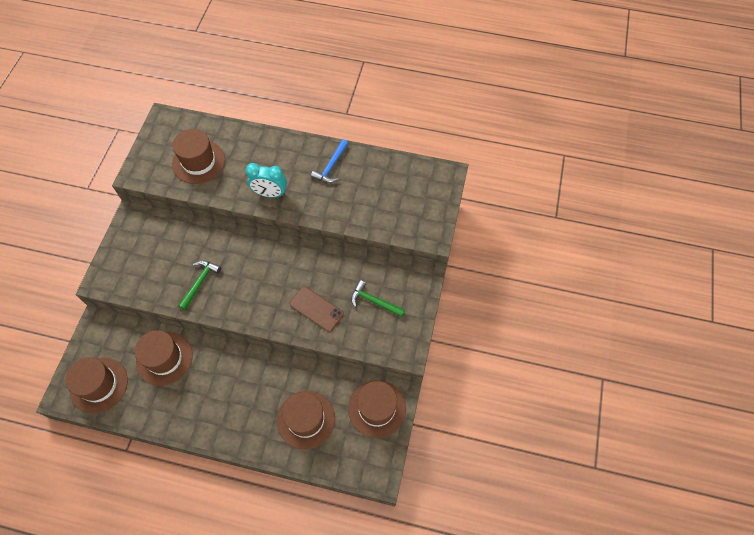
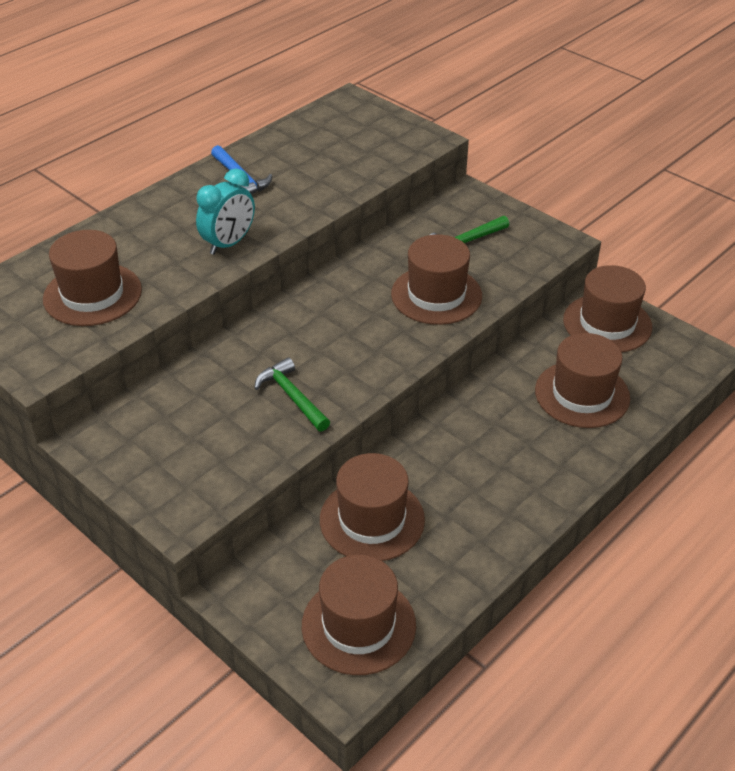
camera: 60 degrees left, 20 degrees down
(316, 309) = (436, 295): brown phone -> brown hat

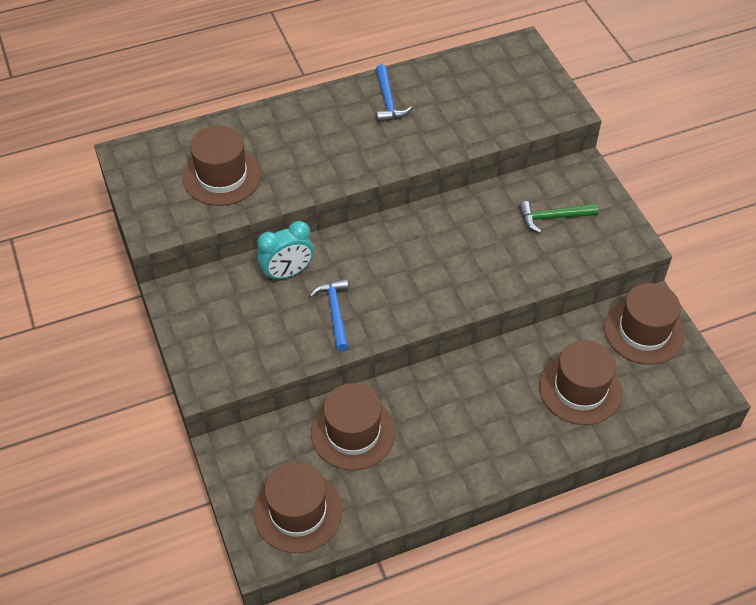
camera: 25 degrees right, 10 degrees up
(229, 243) = (345, 163): turquoise clock -> turquoise clock (287, 273)
(292, 396) = (335, 312): green hammer -> blue hammer
(436, 295) = (498, 260): brown hat -> none

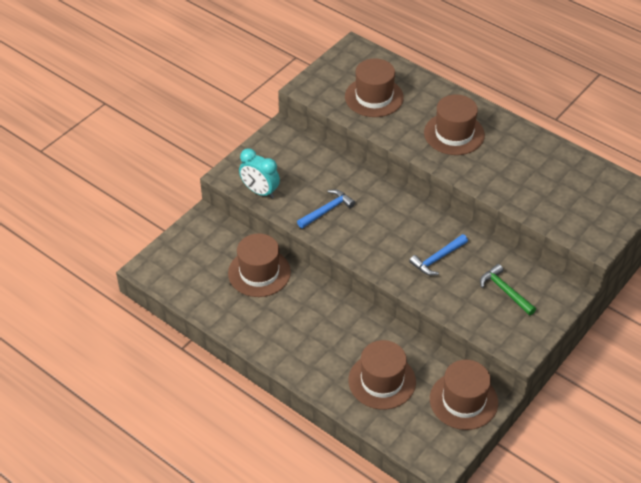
camera: 60 degrees right, 5 degrees down
(287, 273) = (340, 173): turquoise clock -> turquoise clock (260, 191)
(298, 512) = (185, 272): brown hat -> brown hat (454, 134)
(388, 101) = (513, 145): blue hammer -> blue hammer (437, 259)

